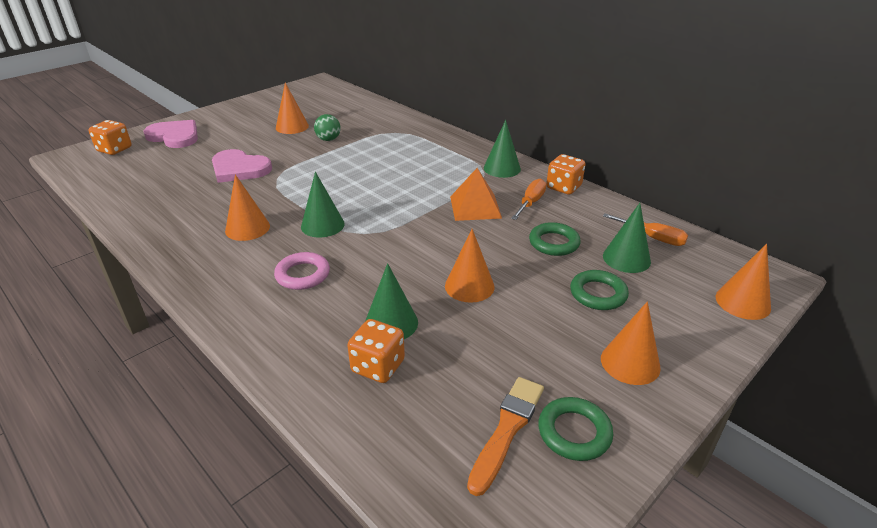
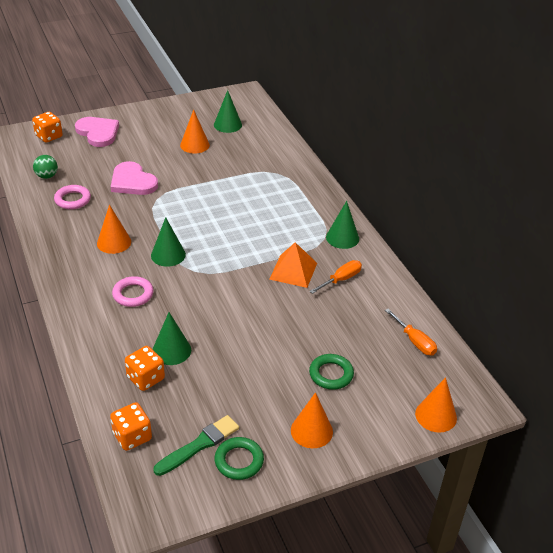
camera: 20 degrees right, 5 degrees up
(172, 199) = (73, 200): none -> pink ring
(328, 139) = (217, 167): green ball -> green ball (47, 176)
(469, 286) = (242, 339): orange cone -> none
(507, 429) = (199, 445): orange brush -> green brush
(554, 243) = (331, 322): green ring -> none
(563, 187) = (380, 272): orange dice -> orange dice (132, 436)
(626, 258) = (377, 352): green cone -> green cone (227, 125)

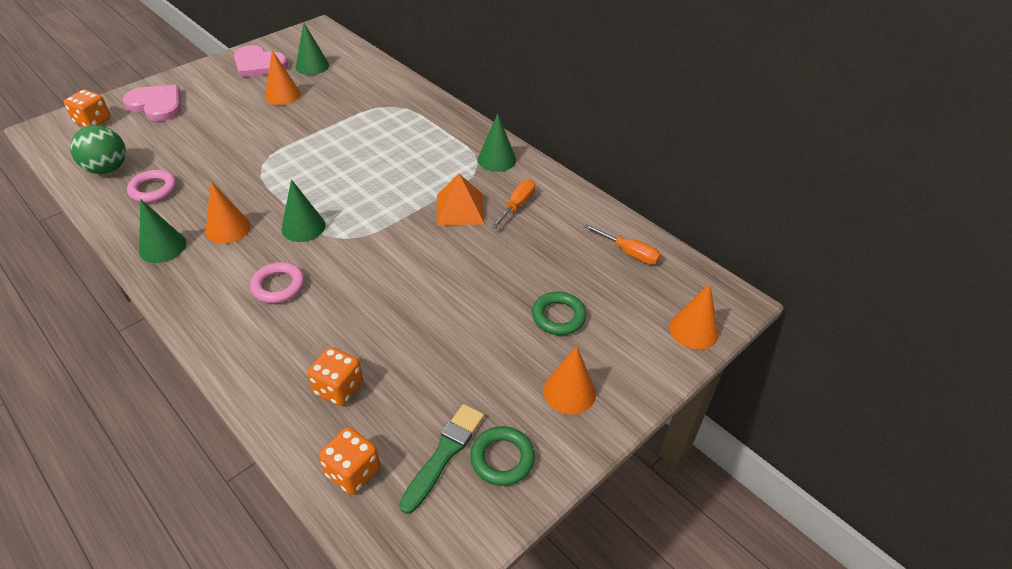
camera: 20 degrees left, 5 degrees up
(47, 176) = (108, 169): green ball -> green ball, size x1.55
(132, 182) = (223, 151): pink heart -> pink heart (258, 64)
(171, 350) = (357, 342): green cone -> green cone (162, 247)

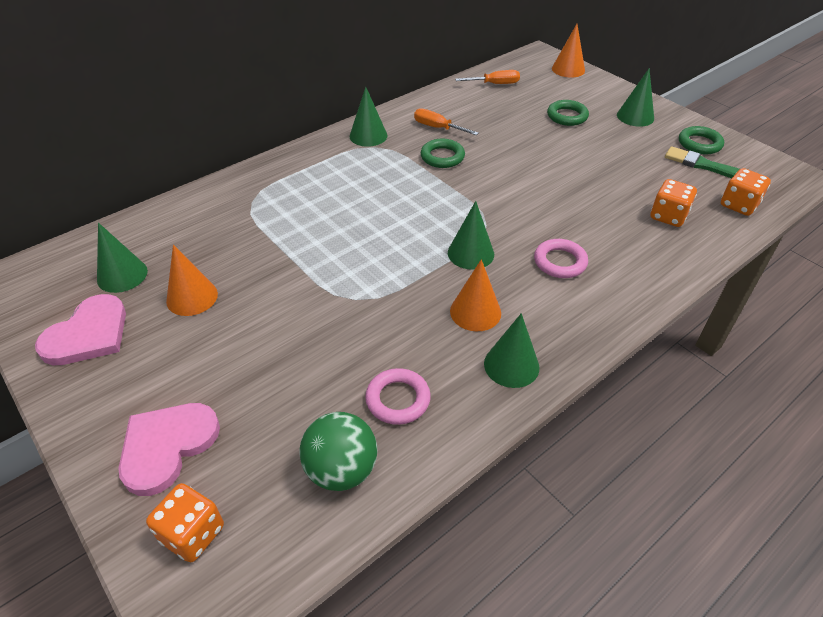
camera: 85 degrees left, 0 degrees up
(460, 209) = (442, 157): orange pyramid -> green ring
(569, 391) = (635, 116): orange cone -> green cone
(628, 252) = (494, 84): orange screwdriver -> orange screwdriver turned 45 degrees clockwise

